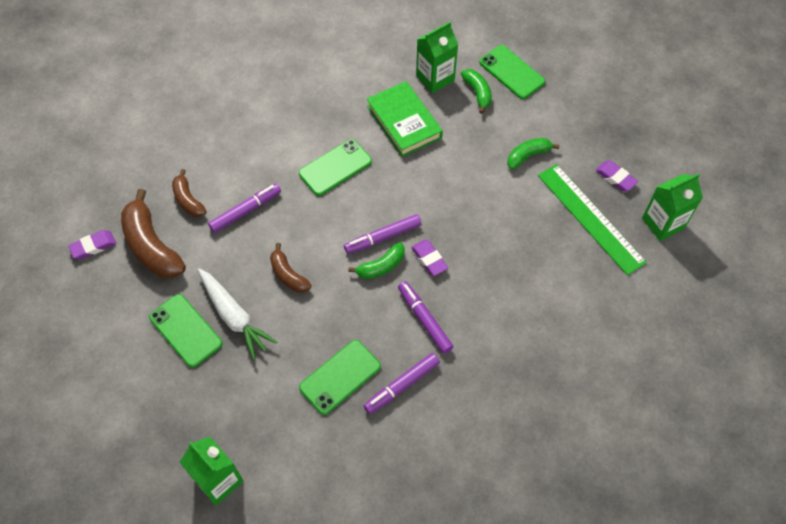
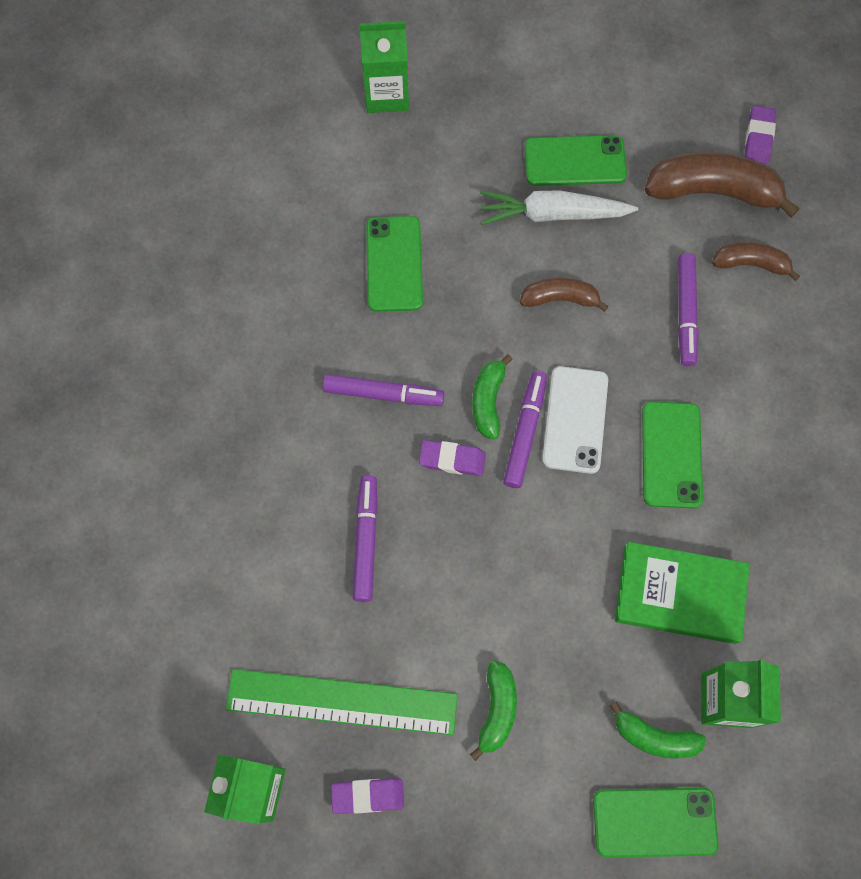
camera: 130 degrees right, 10 degrees up
(354, 220) = (575, 420): none -> white phone
(402, 385) = (331, 313): purple marker -> purple marker (366, 540)

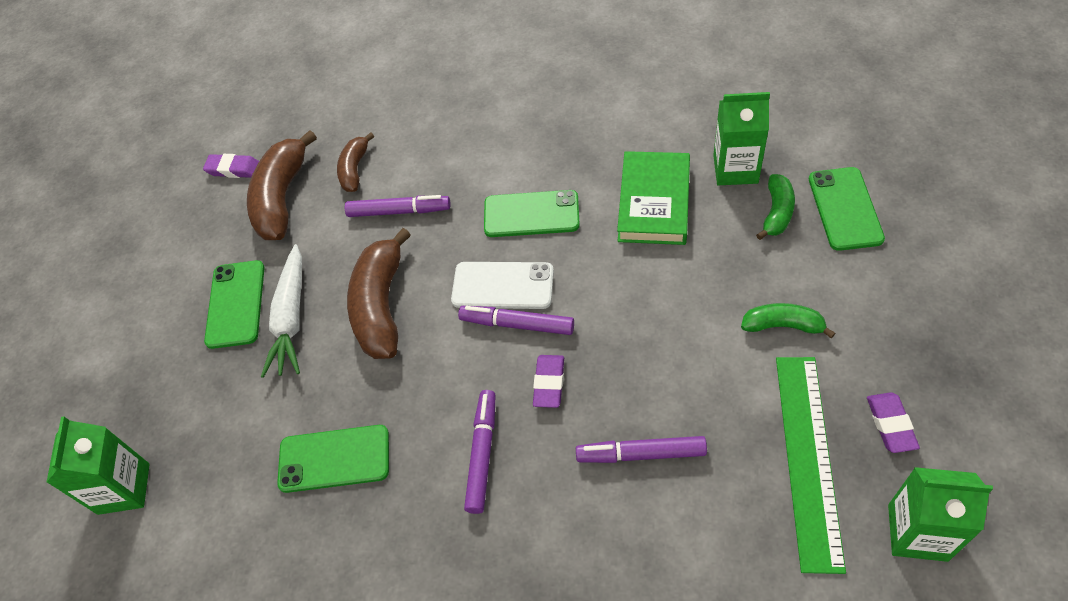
camera: 85 degrees left, 15 degrees down
(488, 401) = (487, 357): green banana -> none
(559, 299) = (381, 306): brown banana -> brown banana, size x1.78

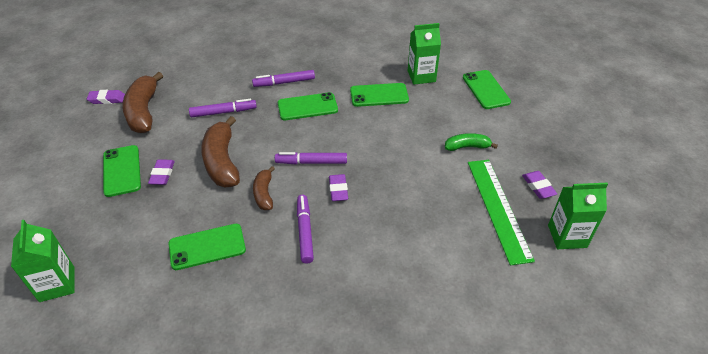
camera: 20 degrees left, 10 degrees down
(291, 318) = (162, 174): white carrot -> purple eraser
(355, 169) = (190, 93): brown banana -> brown banana (264, 194)
(503, 285) = (298, 144): white phone -> none
(641, 454) = (402, 219): purple marker -> purple marker (284, 82)
(654, 202) = (379, 95): green book -> green phone
(777, 212) = (449, 94): green banana -> none

